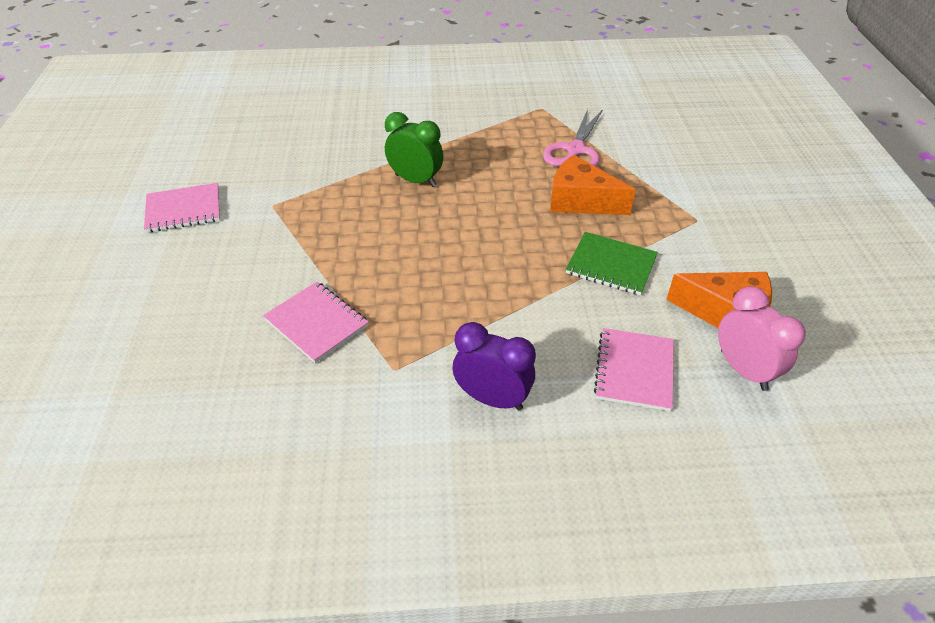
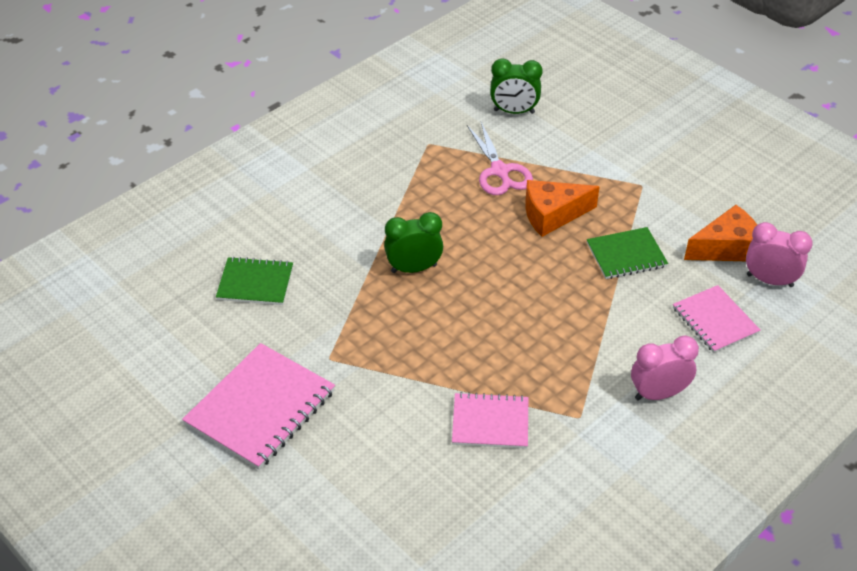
camera: 40 degrees left, 0 degrees up
(184, 210) = (260, 408): pink notebook -> pink notebook, size x1.63
(297, 133) = (255, 283): none -> green notebook
(492, 398) = (658, 394): purple clock -> pink clock
(641, 117) = (514, 111): none -> green clock

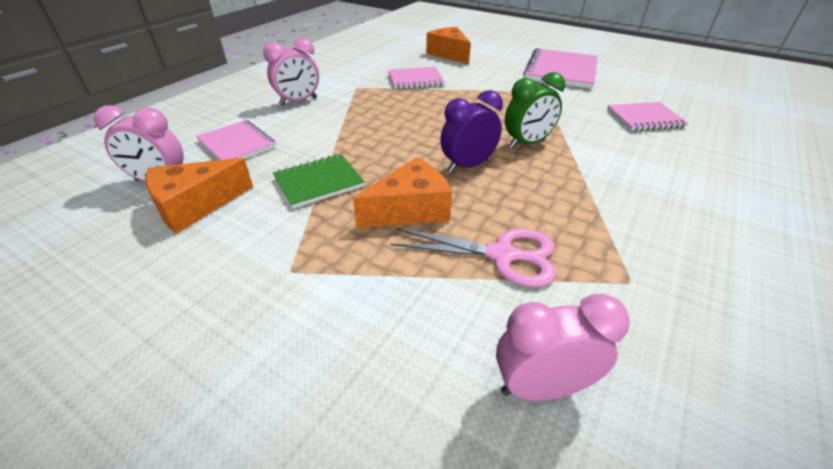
camera: 165 degrees right, 5 degrees down
(255, 283) = (645, 118): green notebook -> pink notebook
(405, 502) = (449, 54): none -> orange cheese
(487, 250) = (467, 166): none -> purple clock
(499, 171) = (501, 255): pink scissors -> pink scissors turned 135 degrees clockwise
(514, 111) = (541, 387): green clock -> pink clock

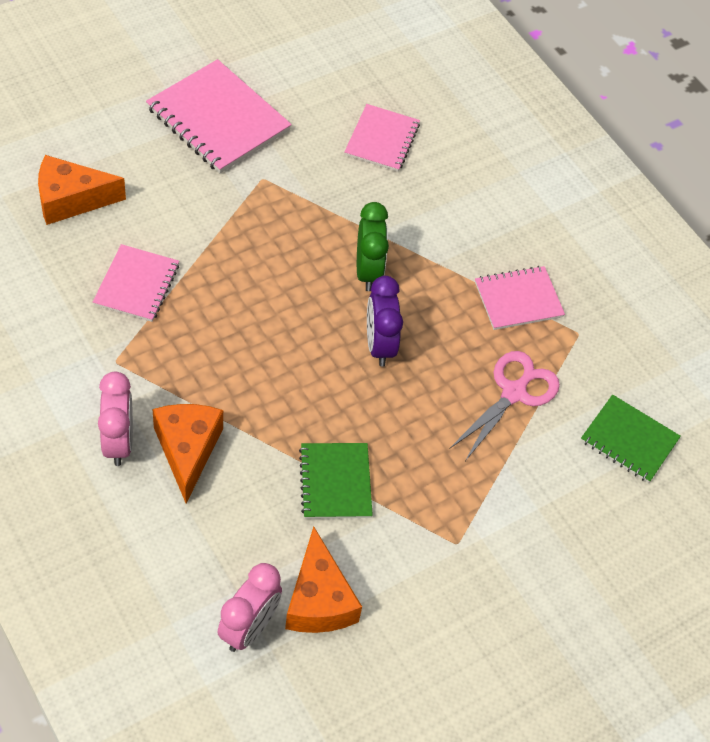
camera: 70 degrees left, 15 degrees up
(237, 144) = (203, 539): pink notebook -> pink notebook (518, 299)
(410, 209) = (423, 426): orange cheese -> orange cheese (187, 450)
(541, 387) = (629, 440): pink clock -> green notebook

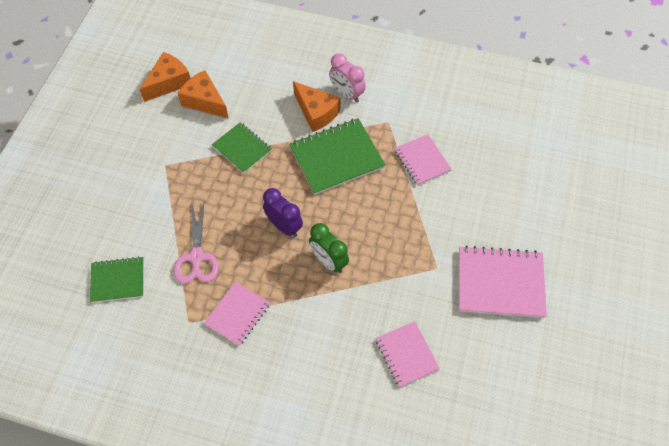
camera: 145 degrees right, 5 degrees up
(71, 200) = (502, 174): orange cheese -> orange cheese (169, 82)
(230, 371) = (336, 157): none -> green notebook
(249, 628) = (222, 73): pink clock -> none

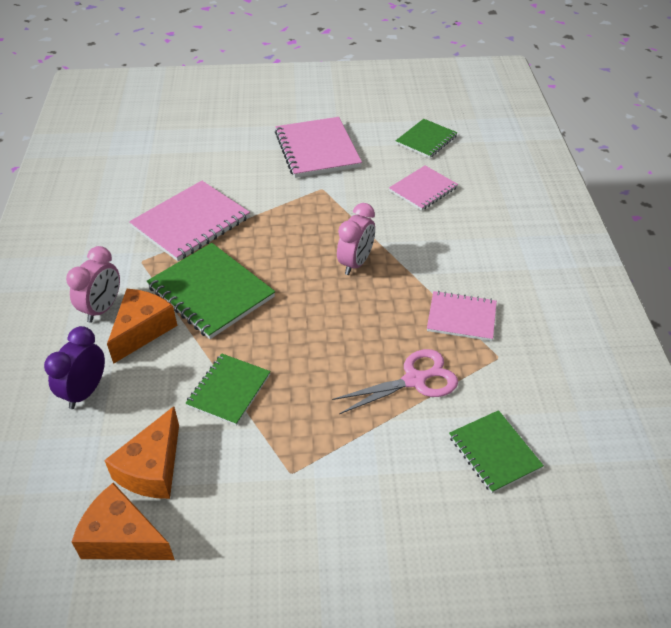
camera: 110 degrees left, 15 degrees down
(284, 226) = (330, 311): purple clock -> purple clock (85, 392)
(328, 261) = (355, 263): green clock -> pink clock
(422, 160) = (191, 223): pink notebook -> pink notebook, size x1.63
(489, 394) = (426, 140): none -> green notebook

